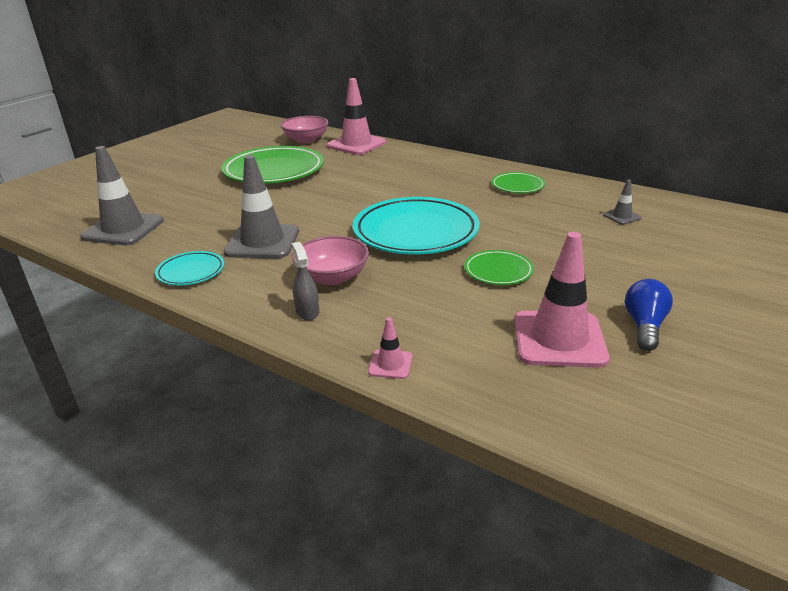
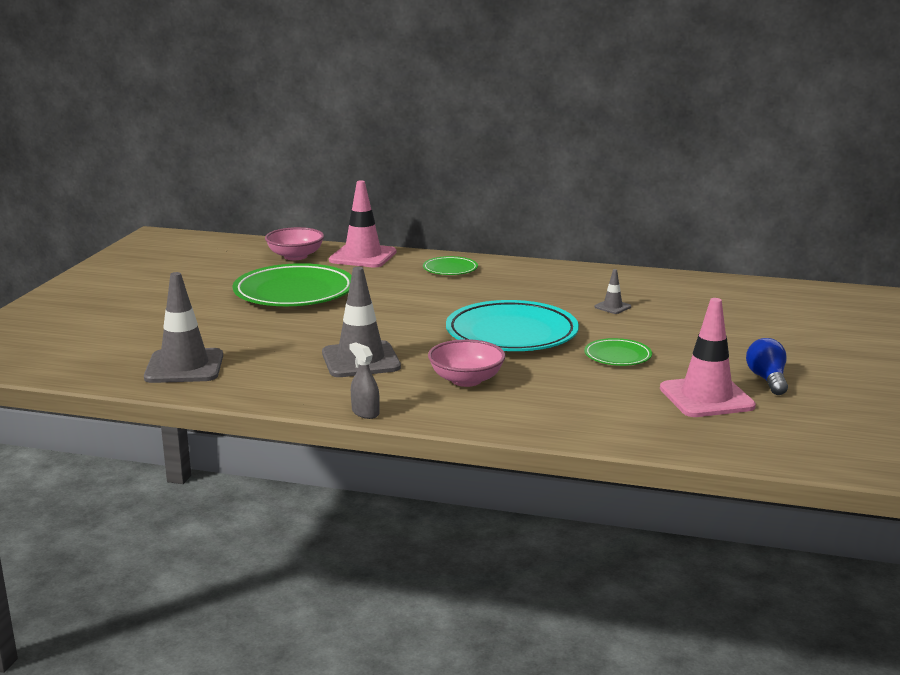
camera: 20 degrees left, 10 degrees down
(191, 272) = (314, 394): turquoise plate -> none
(307, 311) = (470, 408): grey spray bottle -> grey spray bottle (365, 412)
(390, 364) = (582, 433): pink traffic cone -> none
(517, 186) = (577, 282): green plate -> green plate (450, 269)
(622, 216) = (696, 300): grey traffic cone -> grey traffic cone (612, 307)

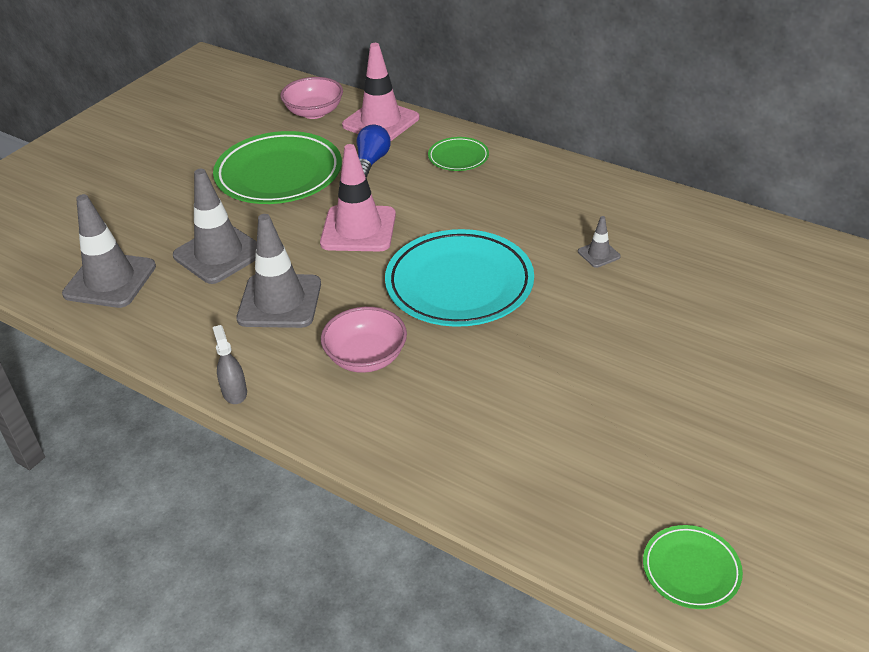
camera: 20 degrees right, 20 degrees up
(278, 341) = (219, 254): none -> grey traffic cone
(617, 356) = (553, 347): green plate -> green plate (691, 570)
(706, 397) = (612, 445): pink traffic cone -> pink traffic cone (358, 229)
(767, 380) = (704, 427): blue light bulb -> blue light bulb (371, 162)

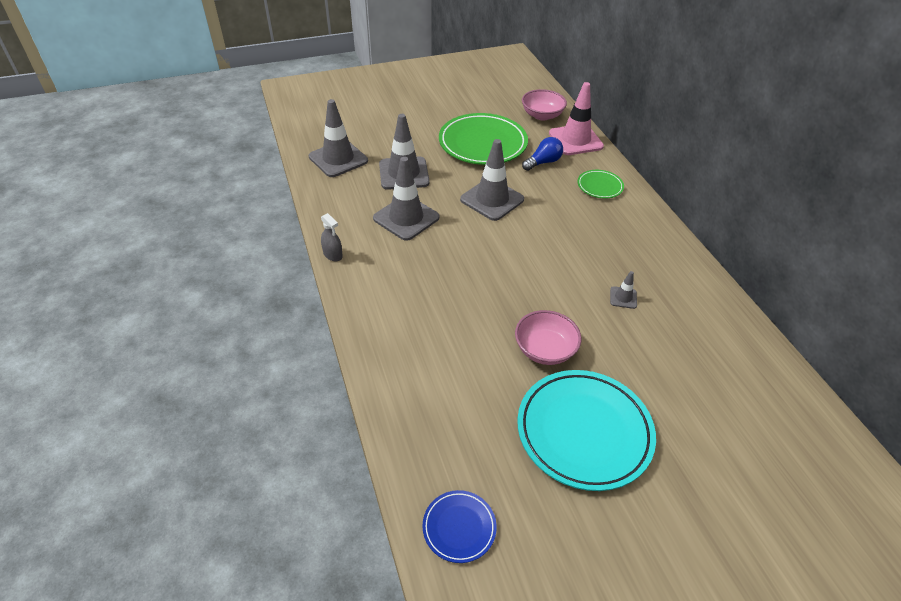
camera: 35 degrees right, 5 degrees up
(234, 392) = (333, 255): grey spray bottle -> grey spray bottle turned 120 degrees clockwise
(358, 229) = (492, 199): pink traffic cone -> grey traffic cone
(366, 357) = (416, 277): pink bowl -> pink bowl (545, 350)
(459, 284) = (514, 265): turquoise plate -> turquoise plate (584, 432)
(691, 570) = (459, 527): green plate -> blue plate

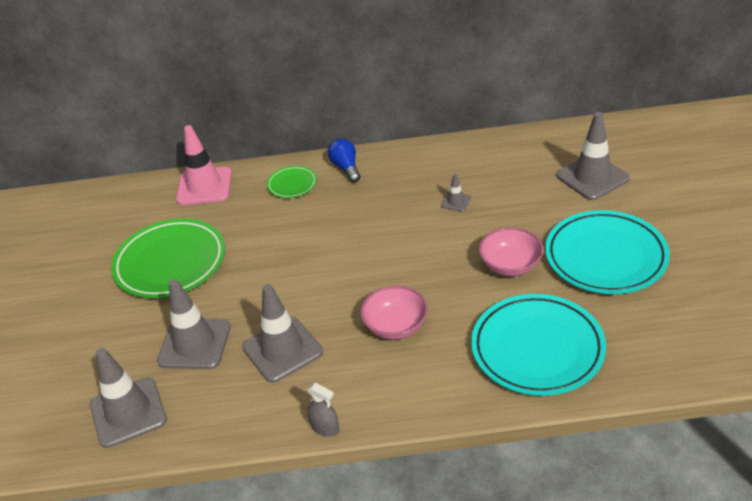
camera: 70 degrees left, 5 degrees down
(333, 255) = (325, 427): grey spray bottle -> grey spray bottle turned 60 degrees clockwise
(437, 380) = (537, 349): none -> turquoise plate
(459, 527) = (699, 352): blue plate -> none
(492, 199) = (279, 270): grey traffic cone -> grey traffic cone (592, 177)
(542, 115) = (142, 204): pink bowl -> pink bowl (395, 326)
(543, 162) = (232, 218): blue light bulb -> blue light bulb (346, 168)

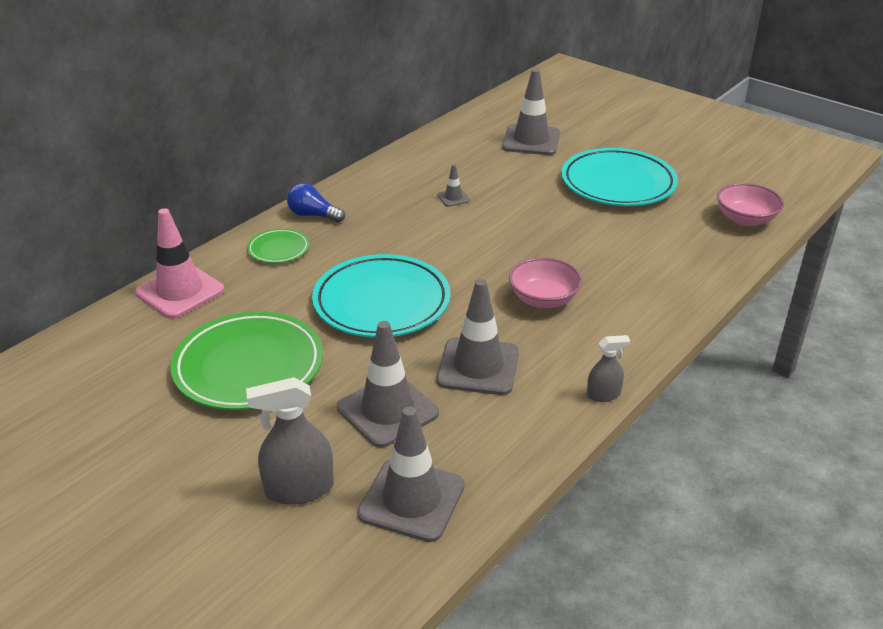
camera: 50 degrees left, 5 degrees down
(92, 361) = (299, 489): none -> grey spray bottle
(510, 265) = (563, 218): pink bowl -> pink bowl (745, 219)
(537, 349) = (664, 258): turquoise plate -> turquoise plate (382, 302)

